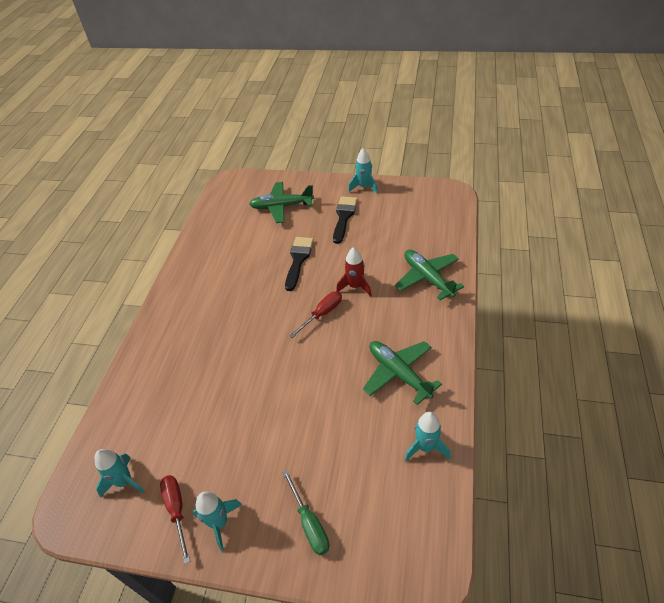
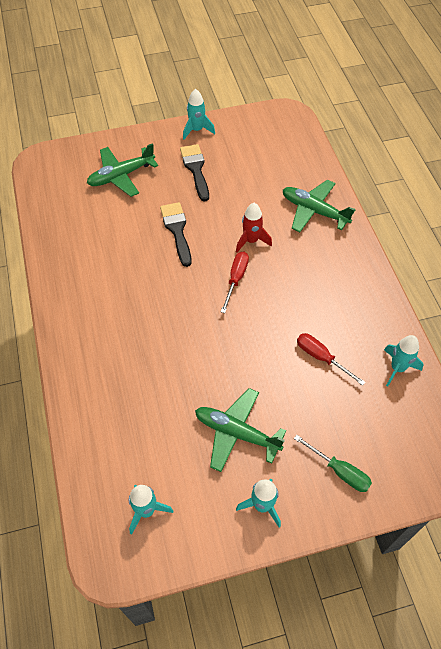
camera: 30 degrees left, 10 degrees up
(177, 510) = (215, 513): red screwdriver -> red screwdriver (321, 358)
(398, 373) = (339, 312): green plane -> green plane (236, 433)

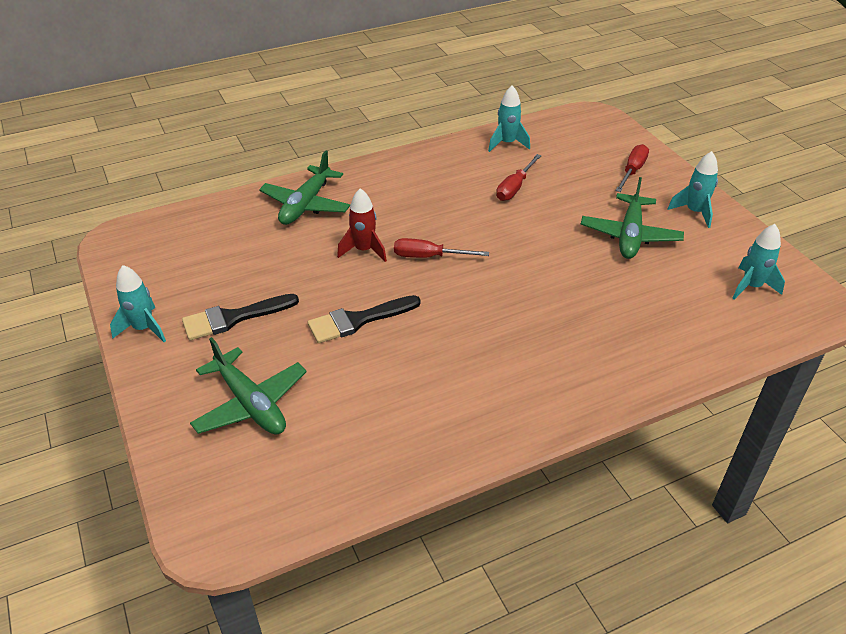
camera: 100 degrees left, 15 degrees down
(339, 471) = (632, 171): green screwdriver -> red screwdriver

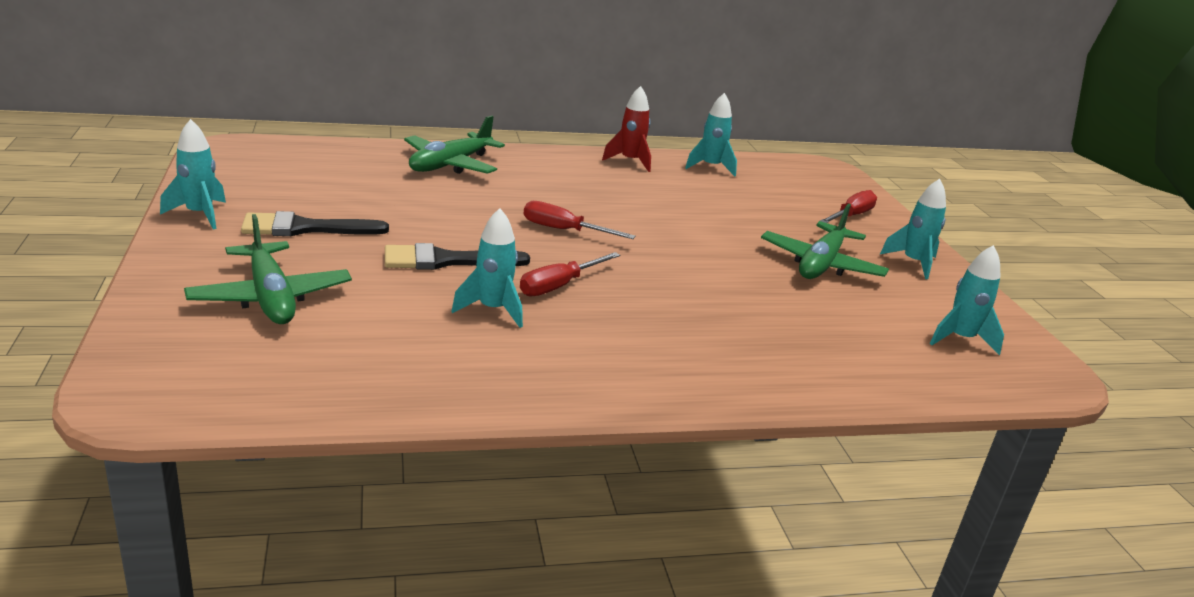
camera: 10 degrees right, 15 degrees down
(364, 250) = (491, 210): red rocket -> red rocket (630, 161)
(418, 363) = (493, 310): none -> turquoise rocket
(515, 188) = (700, 200): red screwdriver -> red screwdriver (559, 286)

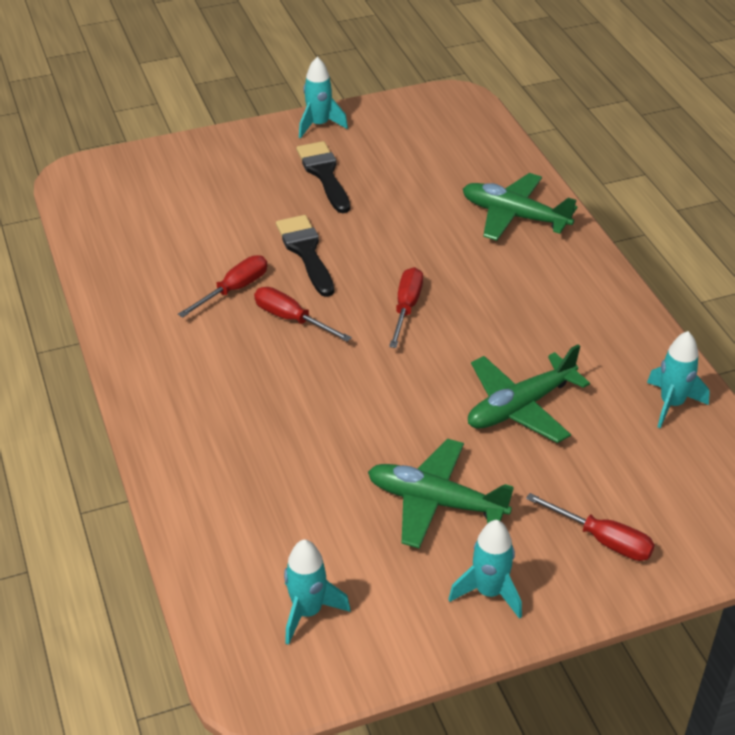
camera: 85 degrees right, 15 degrees up
(270, 297) = (208, 188): green plane -> green plane (520, 407)
(493, 310) = (234, 289): turquoise rocket -> red screwdriver
(630, 161) = (631, 335): red rocket -> none

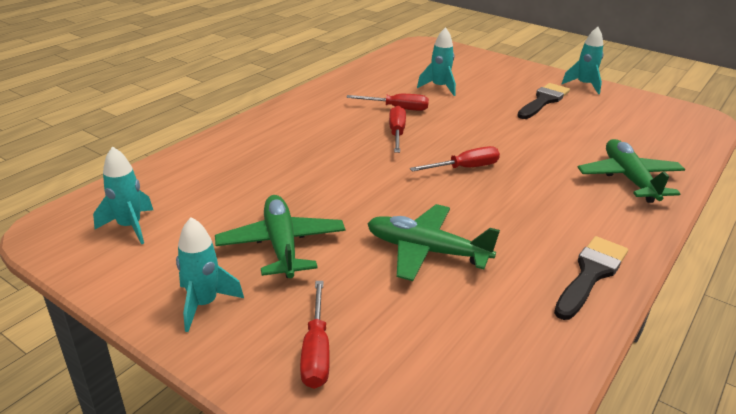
camera: 55 degrees right, 10 degrees down
(306, 252) = (464, 118): black brush -> black brush (590, 274)
(671, 404) = (534, 338): turquoise rocket -> turquoise rocket (439, 87)

